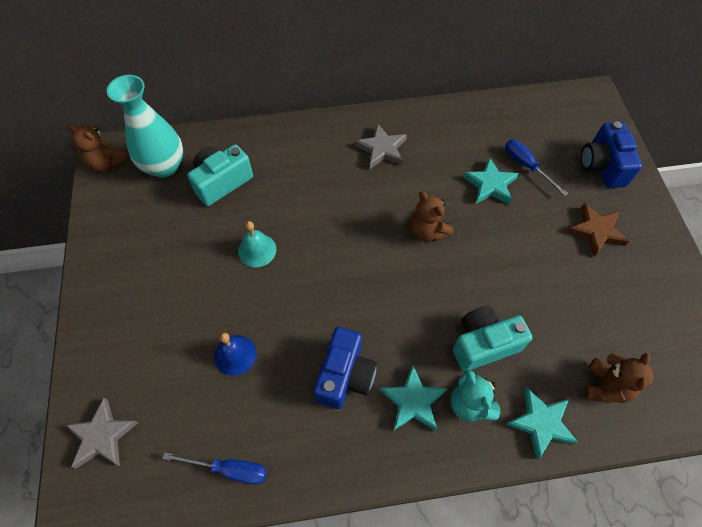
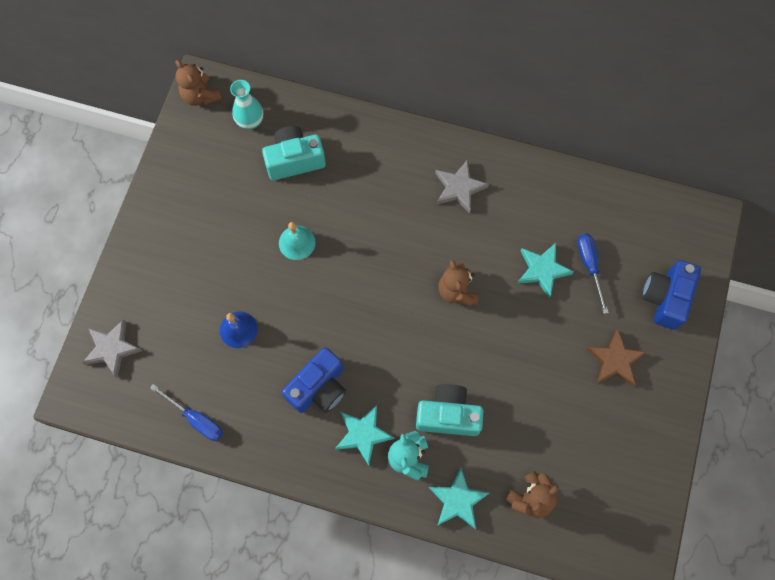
camera: 25 degrees right, 10 degrees up
(164, 166) = (250, 121): turquoise vase -> turquoise vase, size x0.61

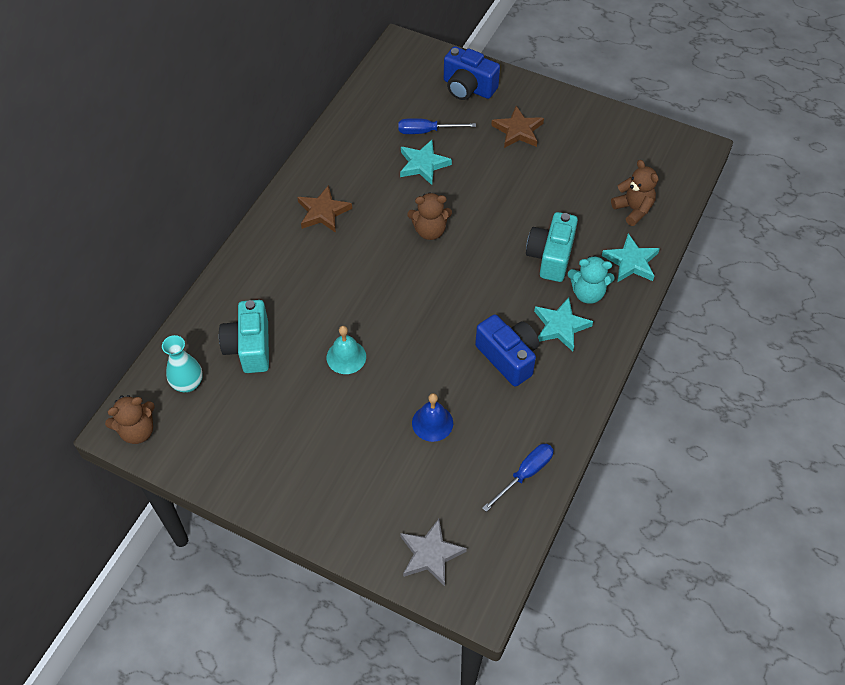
camera: 80 degrees left, 15 degrees down
(459, 188) = (323, 212): grey star -> brown star

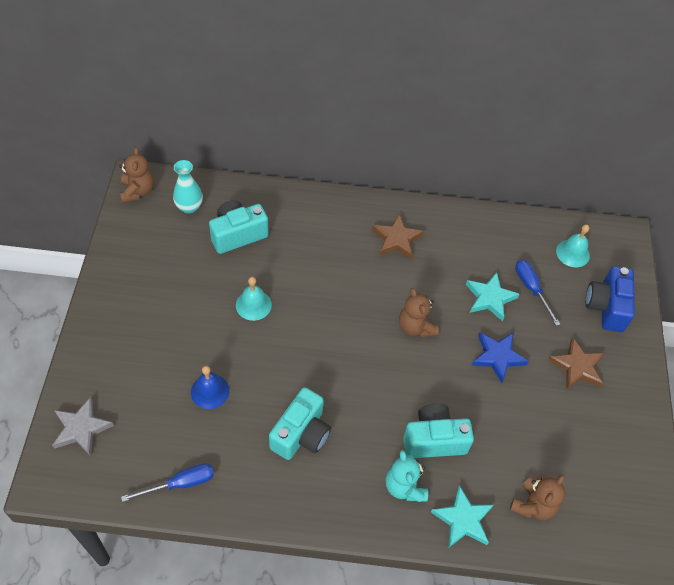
camera: 65 degrees right, 0 degrees up
(137, 431) = (138, 191): brown teddy bear -> brown teddy bear turned 135 degrees counterclockwise
(402, 88) = (572, 253): none -> turquoise bell
(486, 181) = (497, 357): none -> blue star
(508, 357) = (301, 434): blue camera -> turquoise camera
(525, 474) = (180, 484): blue screwdriver -> blue screwdriver turned 45 degrees counterclockwise
(560, 326) = (354, 471): turquoise star -> none

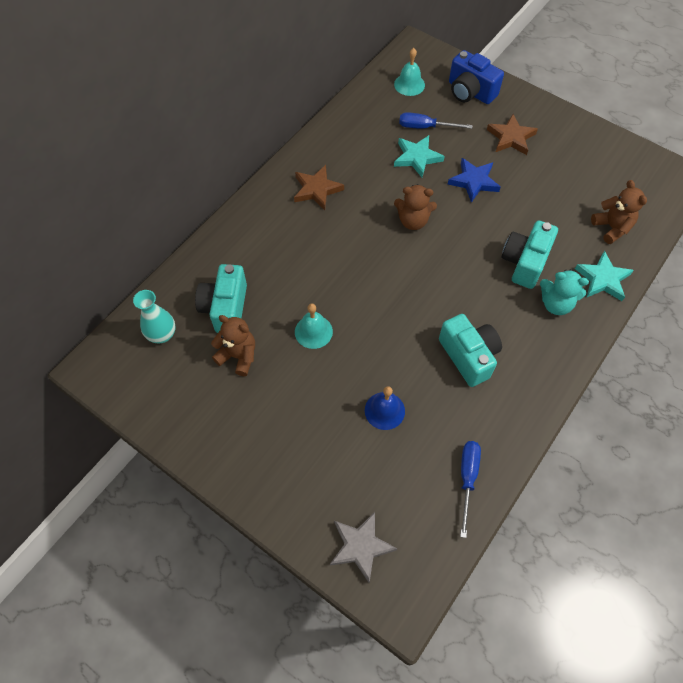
camera: 55 degrees left, 5 degrees up
(138, 191) = (107, 373): brown teddy bear -> brown teddy bear (238, 356)

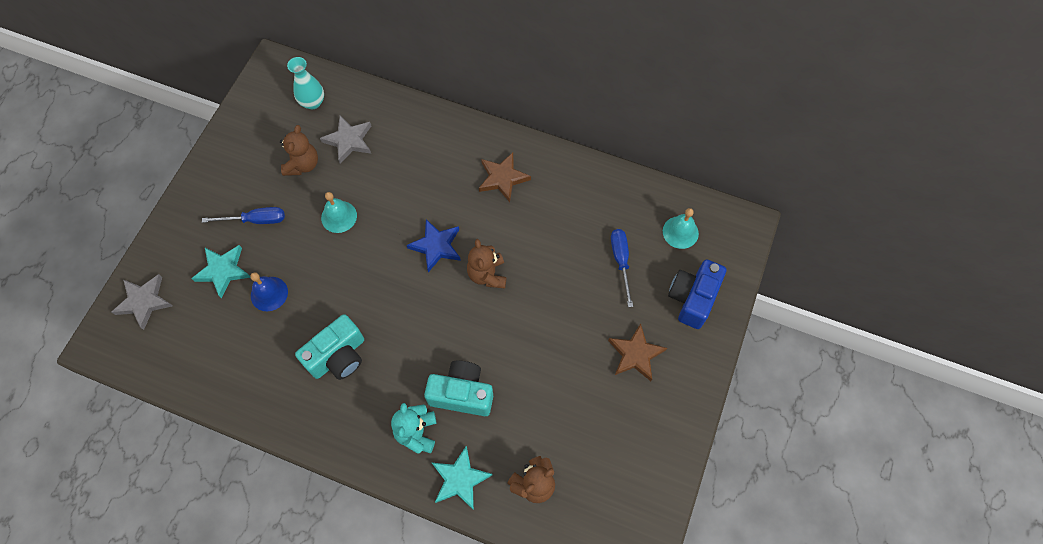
camera: 75 degrees right, 5 degrees up
(225, 308) = (349, 141): turquoise camera -> grey star
(417, 157) = (574, 261): turquoise star -> turquoise star (223, 271)
(467, 479) = (213, 376): blue screwdriver -> blue screwdriver (256, 220)
(473, 181) = (558, 325): blue star -> blue star (436, 246)

